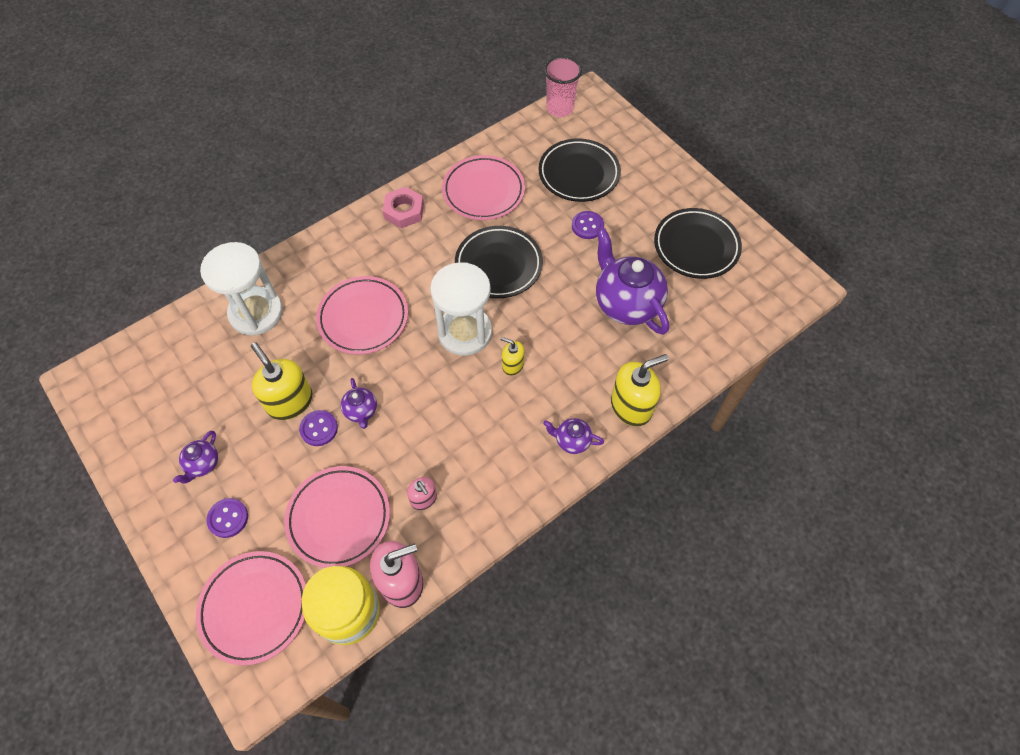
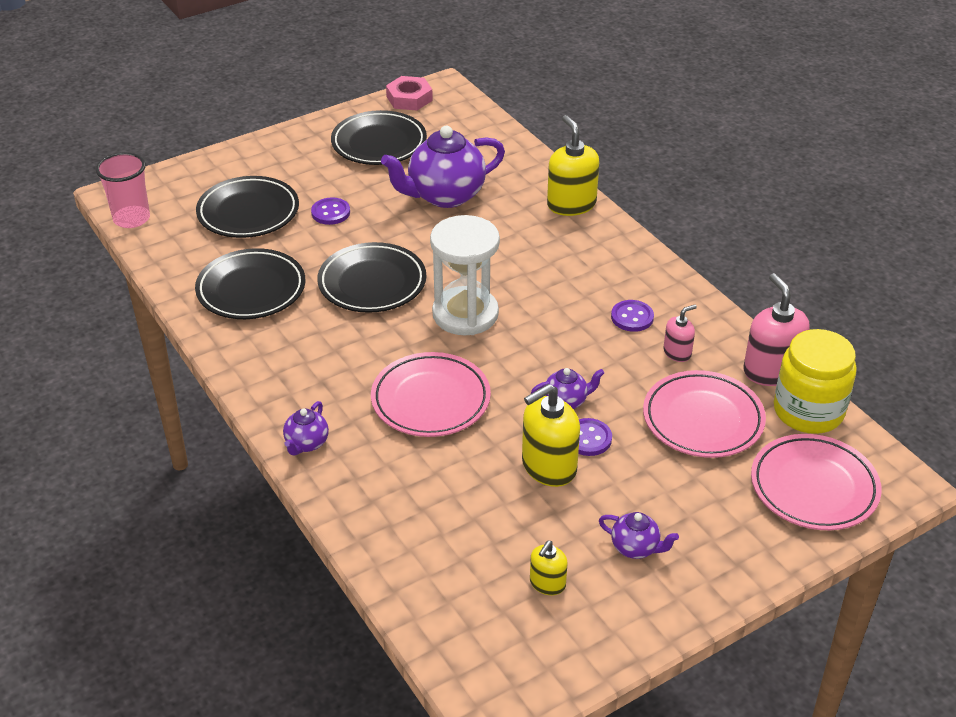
camera: 85 degrees left, 20 degrees down
(228, 518) = (708, 518): purple button -> purple button (632, 317)
(256, 313) = (404, 507): white hourglass -> none
(404, 211) = (263, 361): pink nut -> pink nut (409, 98)
(483, 191) = (251, 289): pink plate -> black plate
(512, 365) = (514, 280): yellow soap dispenser -> yellow soap dispenser (547, 583)
(572, 441) = (609, 245): purple teapot -> purple teapot (306, 444)

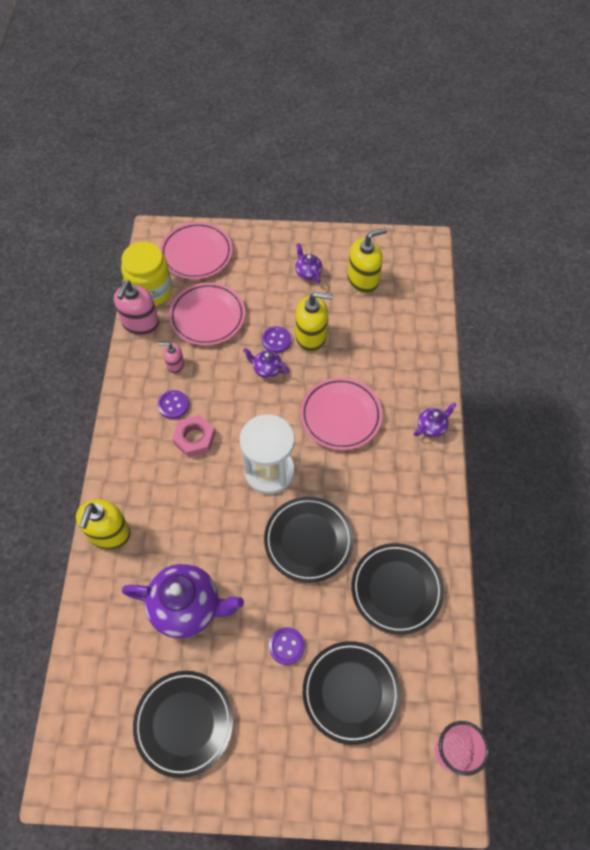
camera: 145 degrees left, 20 degrees up
(409, 98) = (104, 785): pink nut -> pink nut (194, 438)
(547, 583) = (363, 279): yellow soap dispenser -> yellow soap dispenser, size x1.82

